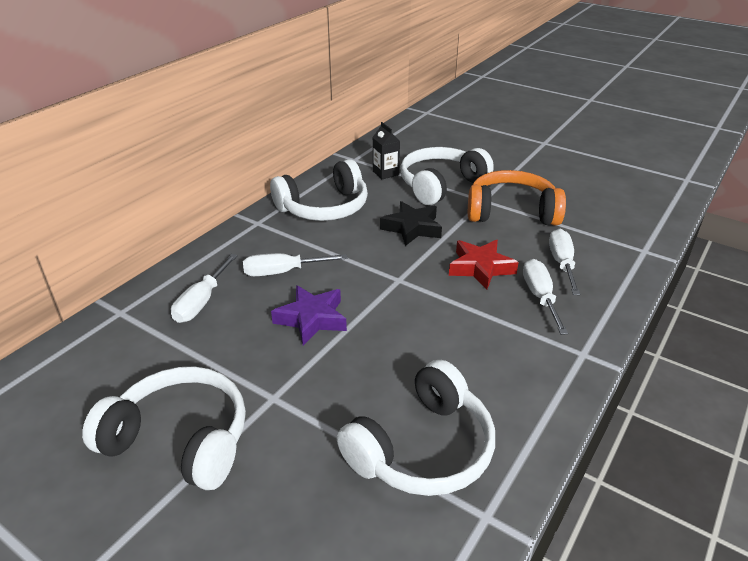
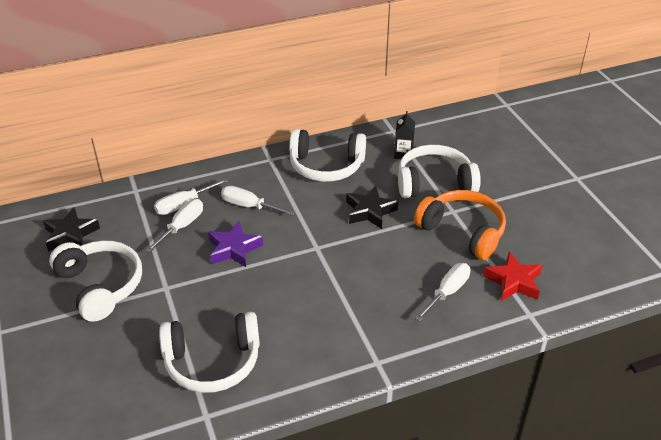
camera: 35 degrees right, 5 degrees up
(71, 399) = (70, 234): none -> black star
(480, 268) = (382, 266): red star -> red star (513, 281)
(540, 297) = (398, 309): white screwdriver -> white screwdriver (182, 226)

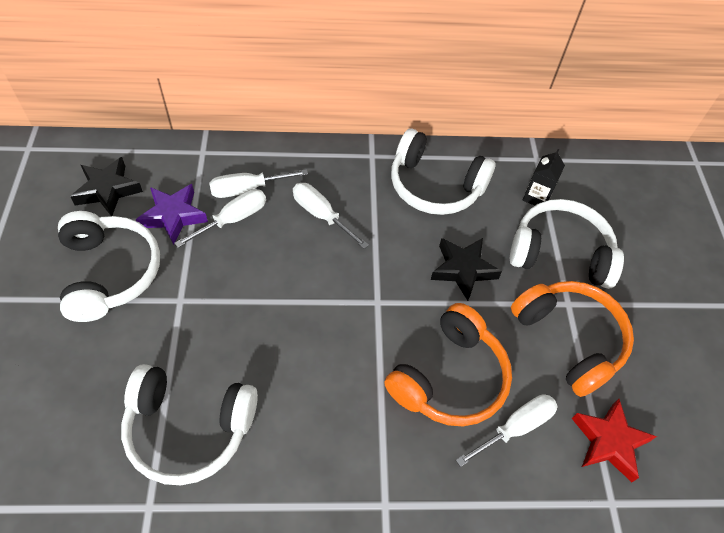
camera: 15 degrees right, 15 degrees up
(234, 249) = (279, 271): purple star -> purple star (173, 216)
(389, 277) = (449, 378): none -> orange headphones

